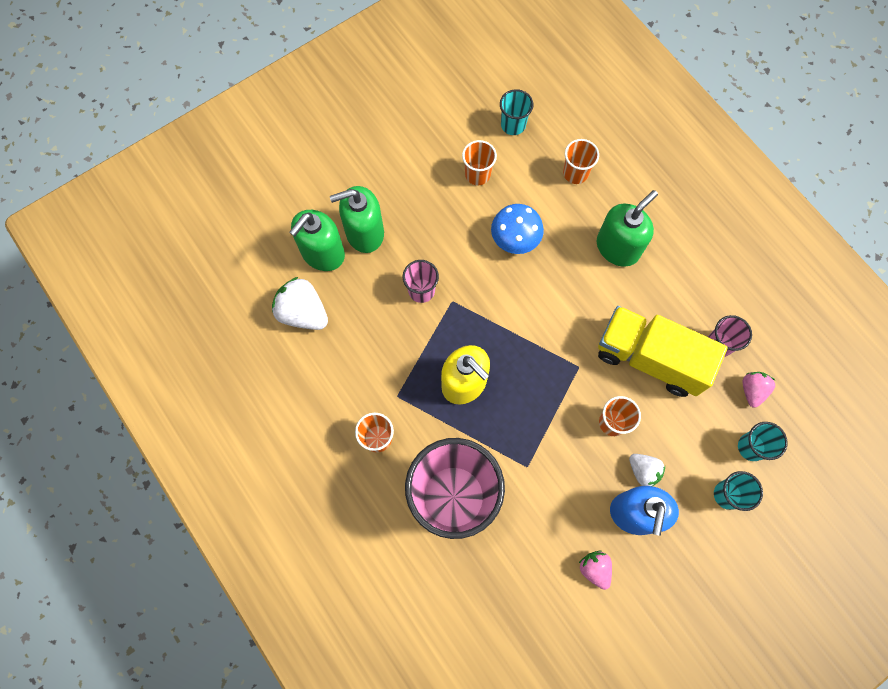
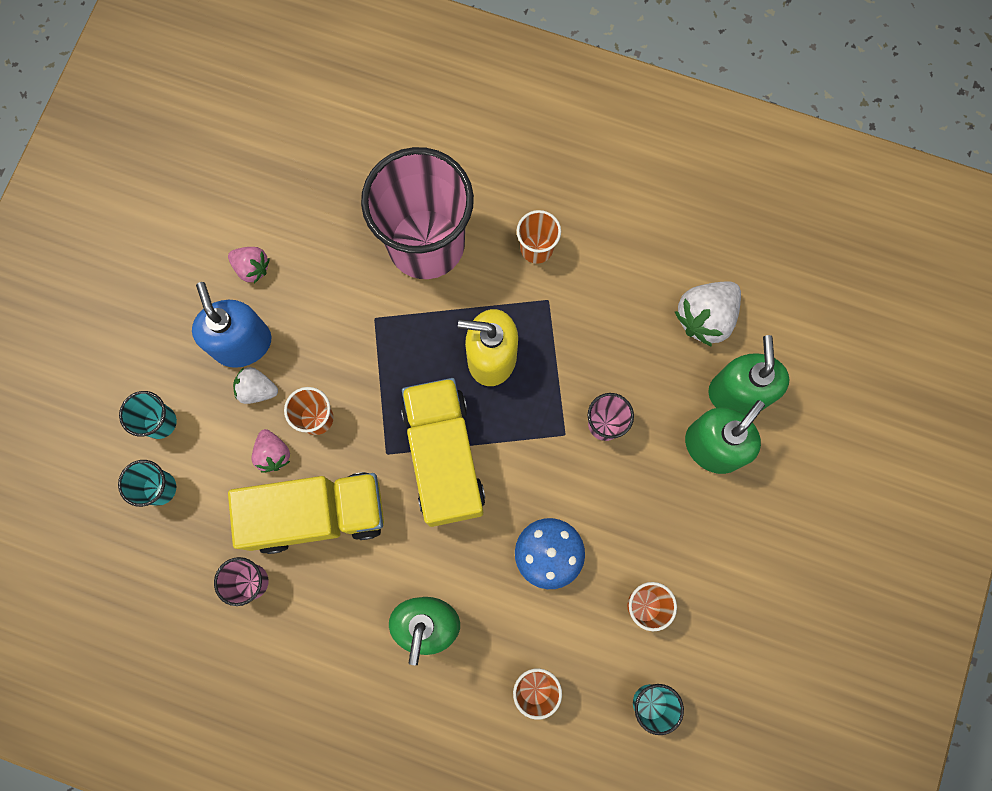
camera: 145 degrees right, 5 degrees up
(303, 313) = (705, 317): white strawberry -> white strawberry turned 135 degrees clockwise
(541, 339) = (444, 457): none -> yellow truck
(752, 390) = (188, 552): pink strawberry -> pink strawberry (273, 454)

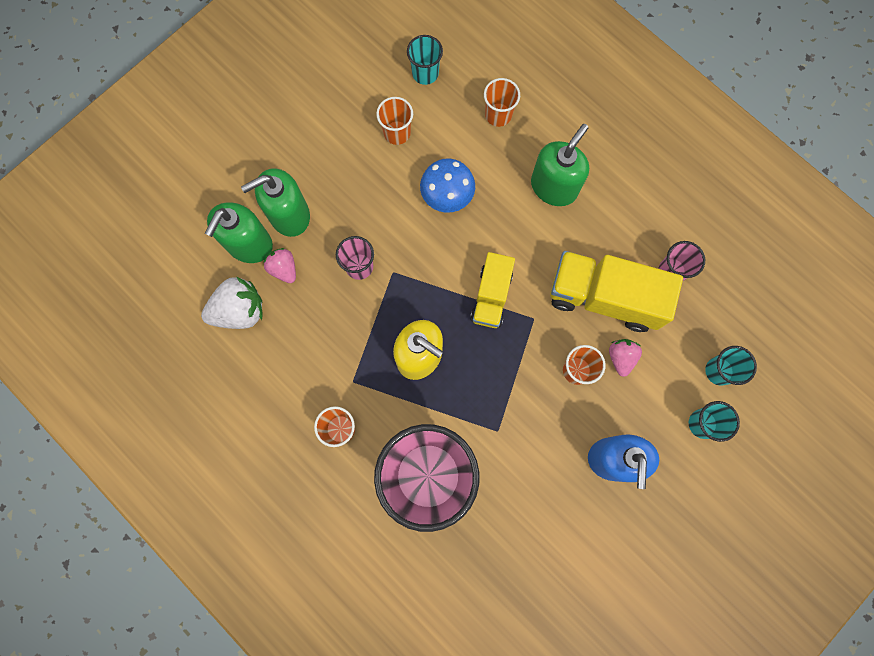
camera: 155 degrees left, 0 degrees up
(252, 268) = (582, 522): pink strawberry -> pink strawberry (284, 269)
(257, 390) = (615, 414): white strawberry -> none
(444, 457) = (491, 296): yellow truck -> yellow truck, size x0.60

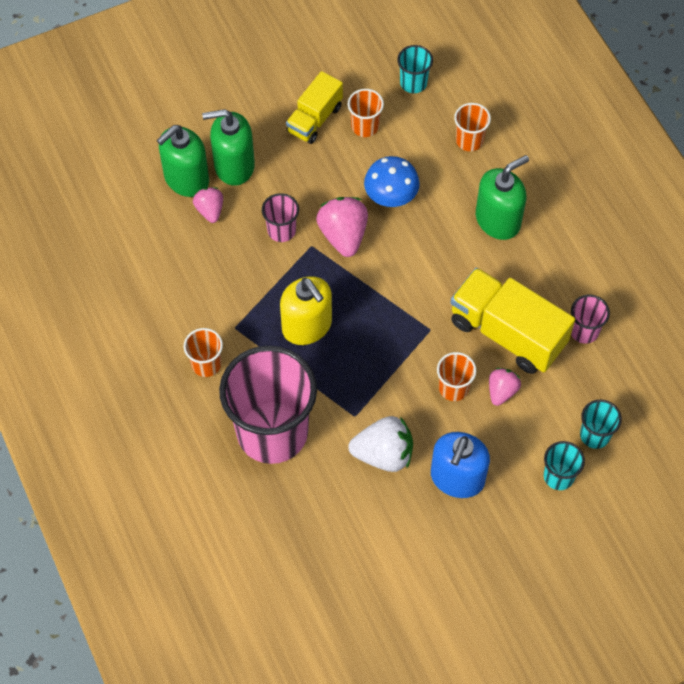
camera: 20 degrees right, 15 degrees down
(240, 311) = (154, 233): white strawberry -> white strawberry (383, 454)
(418, 251) = (343, 235): none -> pink strawberry
(491, 296) = (397, 296): yellow truck -> yellow truck (314, 119)

